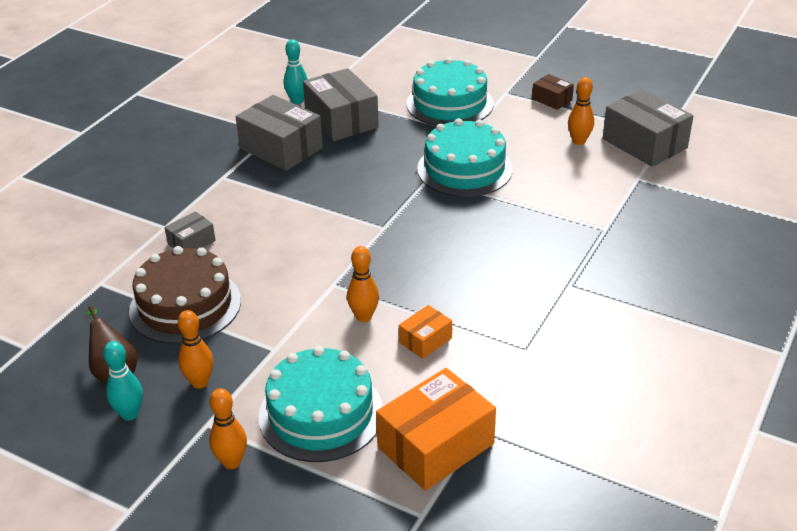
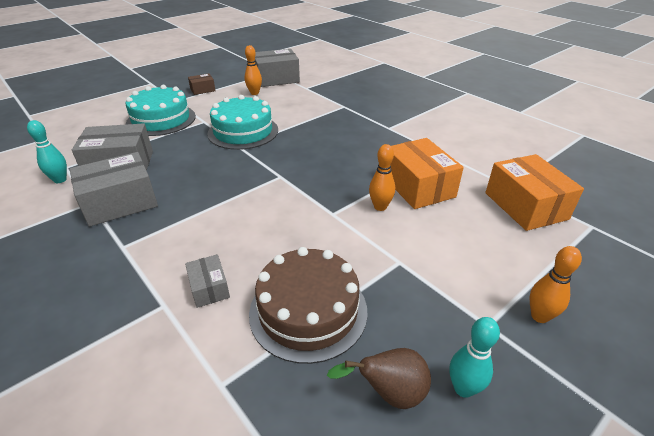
camera: 70 degrees left, 0 degrees up
(199, 382) = (428, 320): orange bowling pin -> none
(321, 414) = (486, 251): turquoise cake -> none
(425, 340) = (418, 186): orange box -> orange box, size x1.97

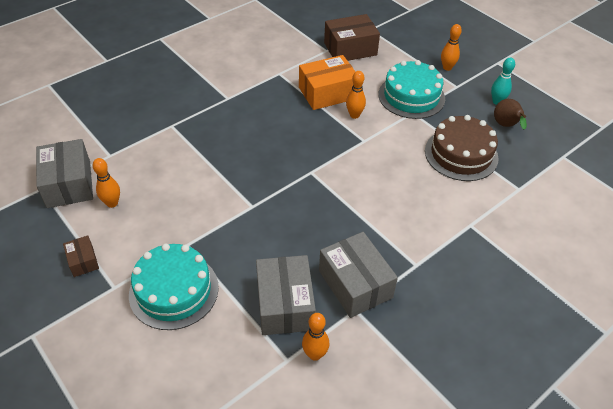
camera: 90 degrees left, 10 degrees up
(60, 180) = (315, 354): turquoise bowling pin -> orange bowling pin
(209, 288) = (451, 203): grey box -> none
(243, 131) = (219, 205): turquoise cake -> turquoise cake (411, 96)
(525, 206) = (350, 49): orange box -> brown box

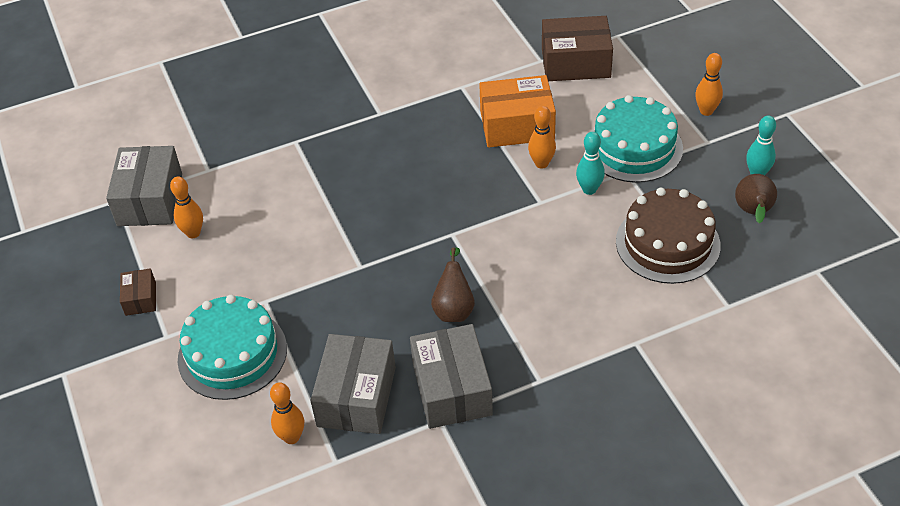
camera: 20 degrees right, 0 degrees up
(315, 354) = (370, 462): orange bowling pin -> orange bowling pin (291, 437)
(333, 224) = (454, 308): none -> brown pear
(394, 127) = (589, 189): none -> turquoise bowling pin

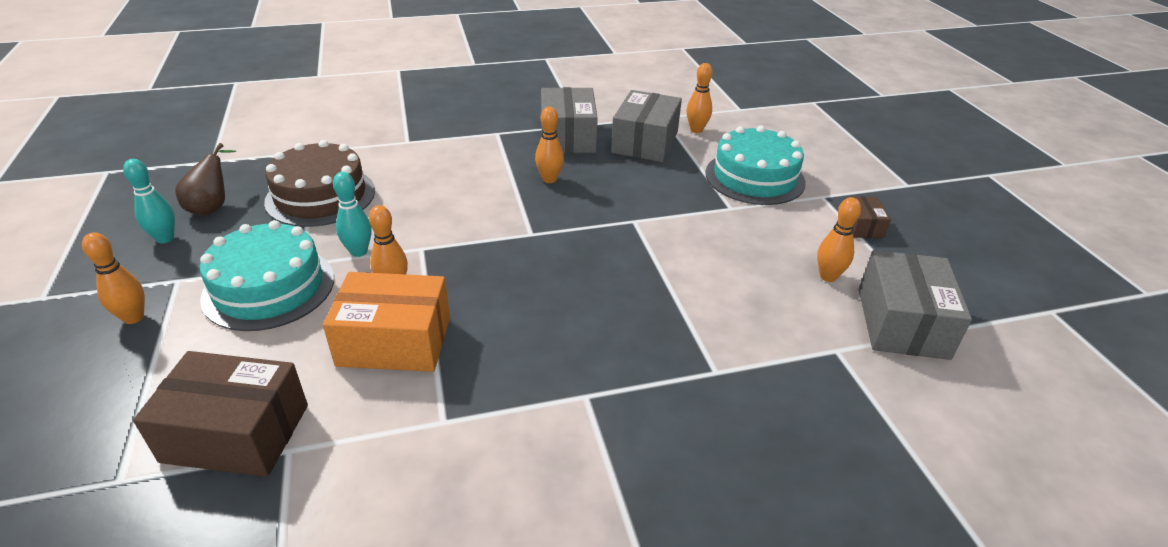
camera: 175 degrees left, 10 degrees down
(454, 308) = (549, 179): brown pear -> orange bowling pin

